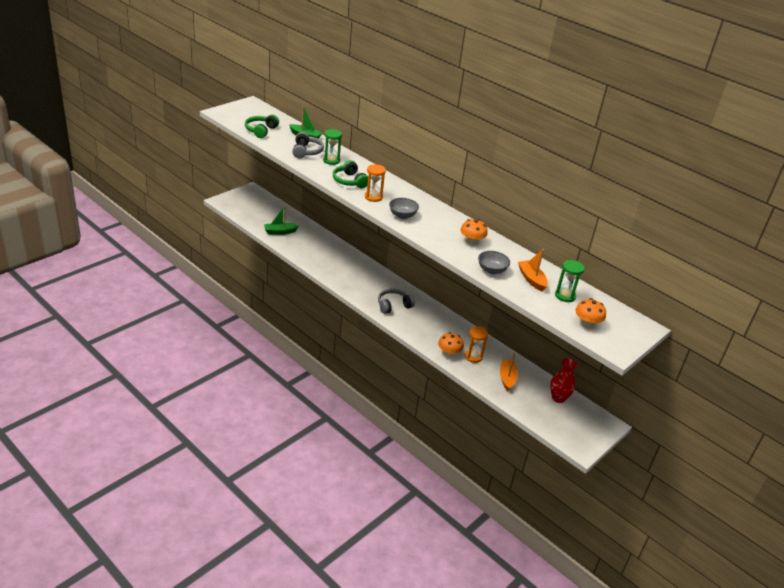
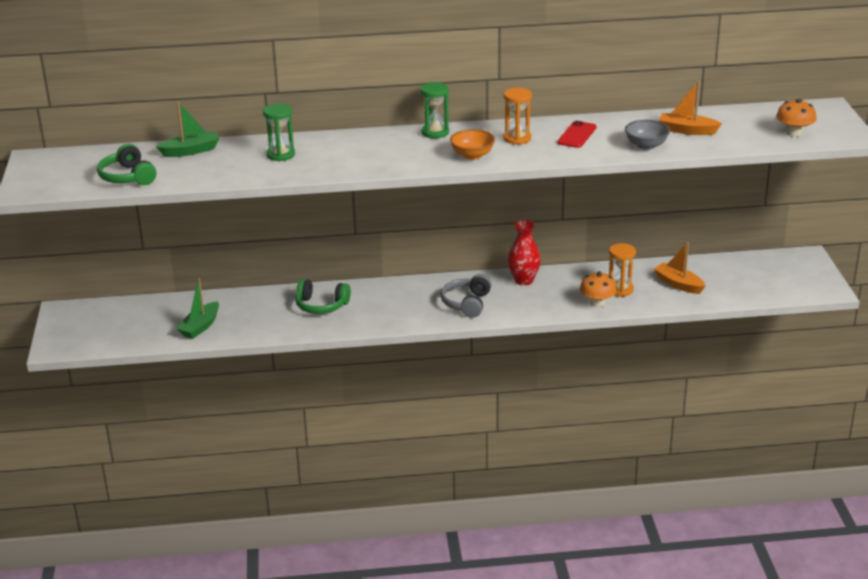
camera: 45 degrees left, 5 degrees down
(306, 151) = (233, 164): grey headphones -> none
(349, 181) = (349, 160): green headphones -> green headphones (321, 305)
(373, 197) = (407, 158): orange hourglass -> orange hourglass (517, 138)
(402, 215) = (472, 155): grey bowl -> orange bowl
(471, 241) = (577, 135): orange mushroom -> red phone
(558, 398) = (740, 267): red vase -> red vase (523, 280)
(565, 296) = (735, 125): green hourglass -> green hourglass (435, 132)

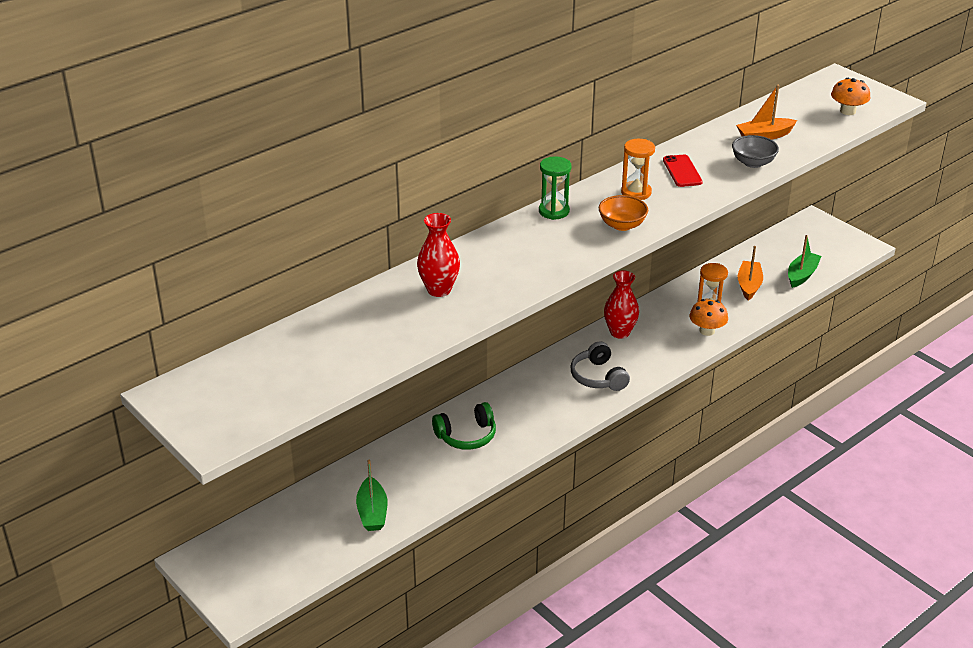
camera: 35 degrees left, 5 degrees up
(128, 177) = (311, 377): green headphones -> none
(191, 151) = (337, 319): green boat -> green boat (802, 275)
(281, 155) = (439, 290): green hourglass -> red vase
(678, 284) = (749, 285): orange boat -> orange boat turned 90 degrees clockwise

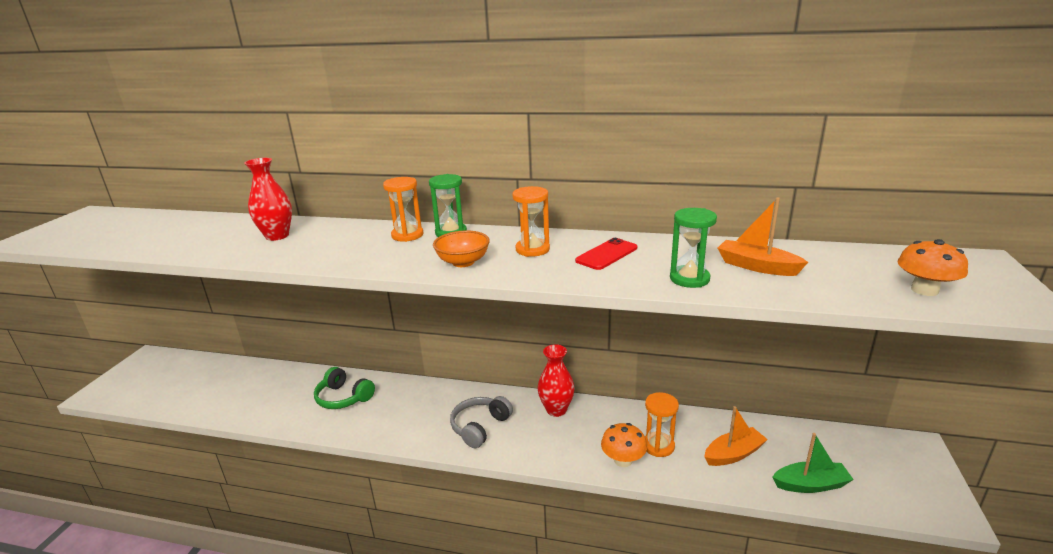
camera: 55 degrees right, 10 degrees down
(372, 512) = (223, 398): green boat -> none
(531, 230) = (407, 235): none -> orange hourglass
(753, 163) = (689, 279): grey bowl -> green hourglass

